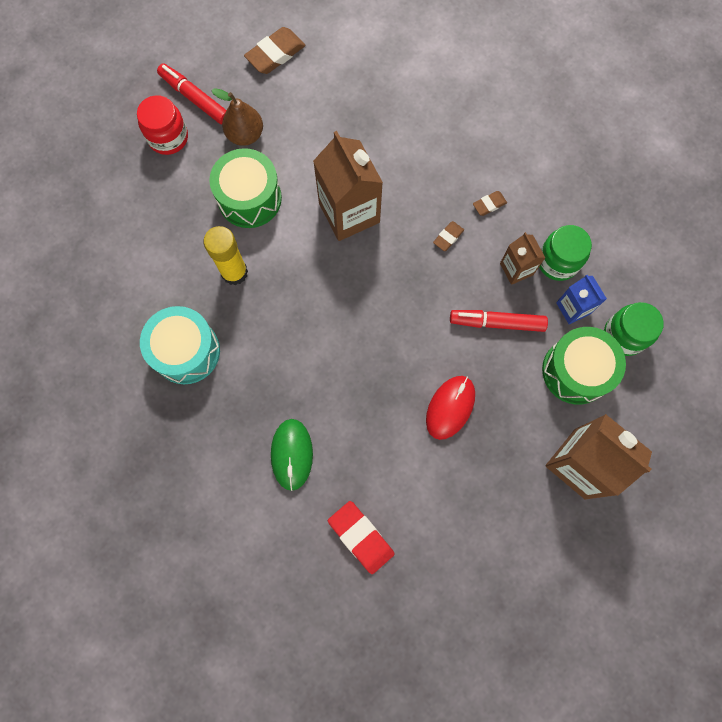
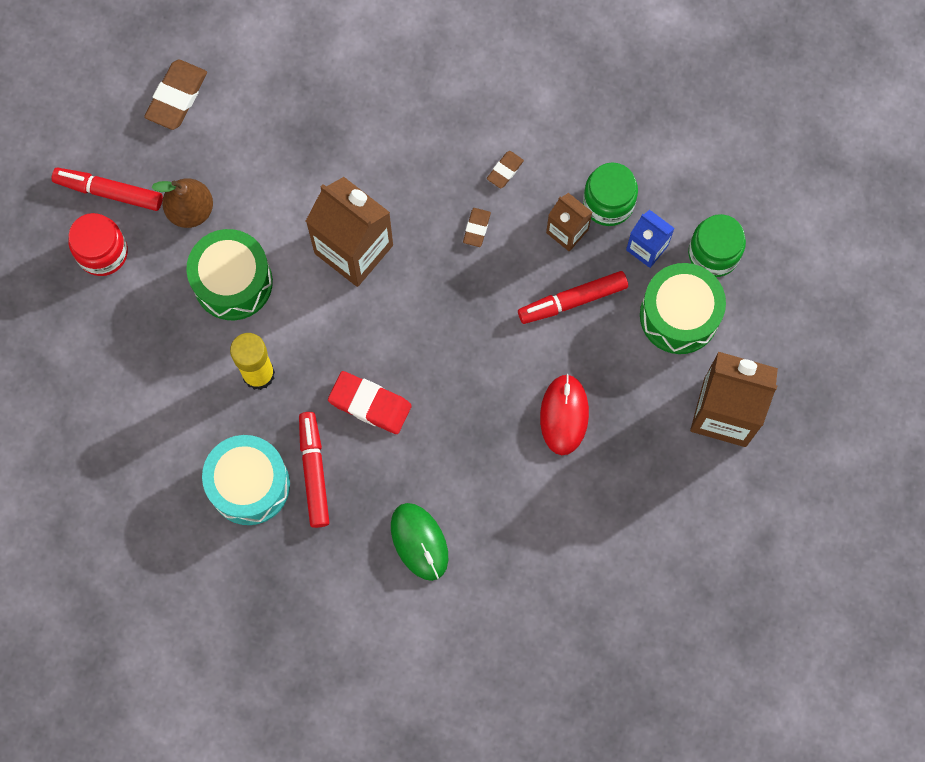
camera: 25 degrees left, 0 degrees up
(239, 363) = (314, 471): none -> red marker
(361, 537) = (533, 593): red eraser -> red eraser (370, 404)

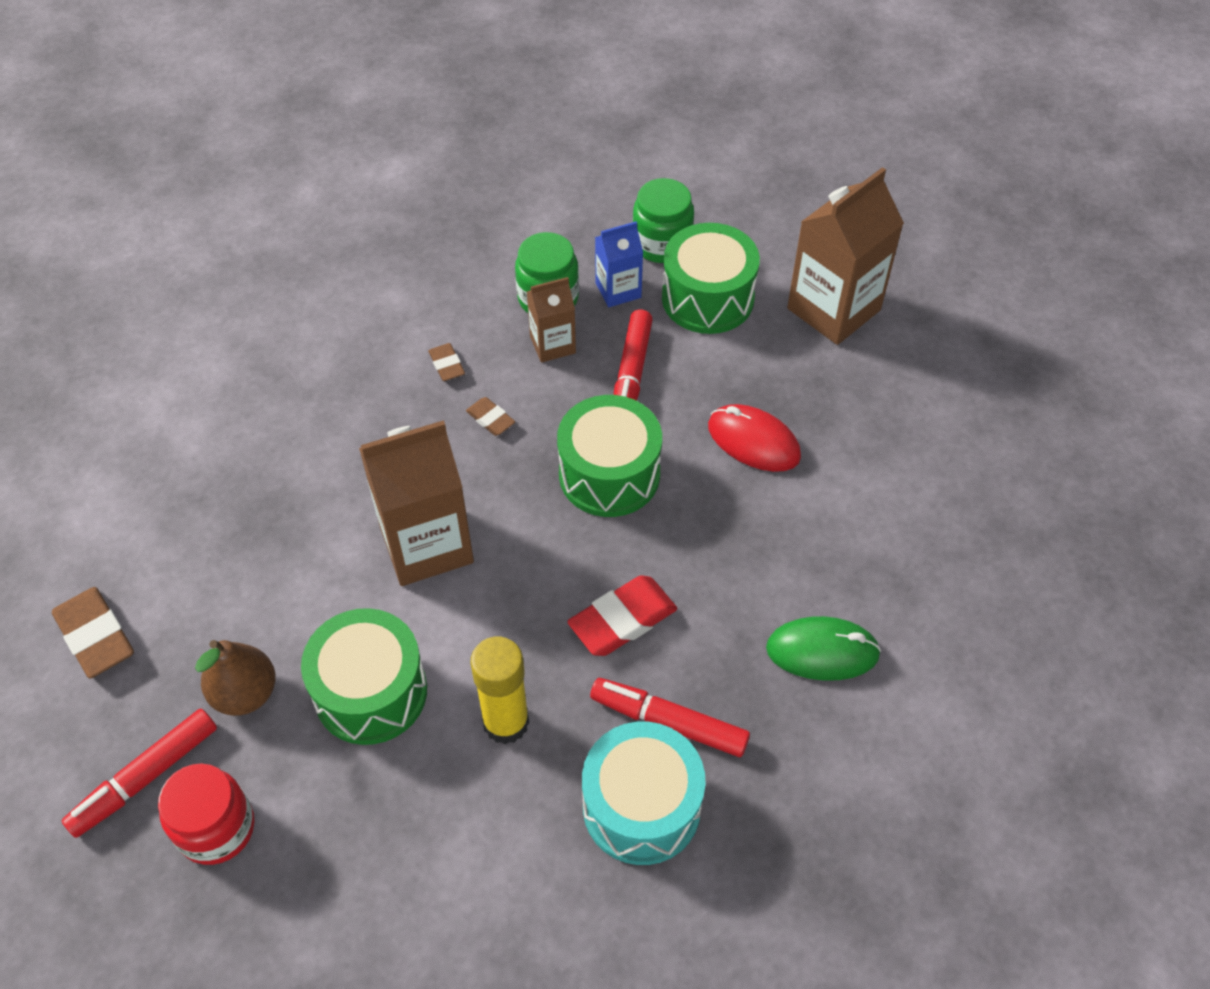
camera: 60 degrees left, 20 degrees down
(478, 333) = (609, 474): none -> green drum

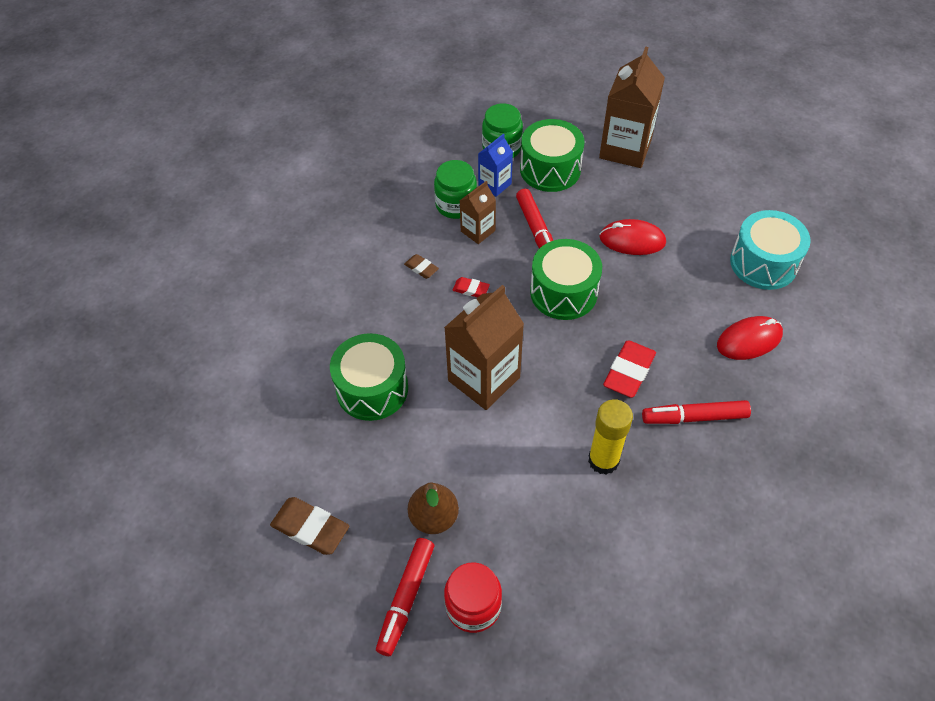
camera: 25 degrees left, 0 degrees up
(371, 692) = (511, 480): green drum -> green drum (372, 389)
(490, 419) = (471, 289): brown eraser -> red eraser
(641, 807) = (712, 471): turquoise drum -> turquoise drum (763, 263)
(822, 651) = (749, 340): green mouse -> red mouse

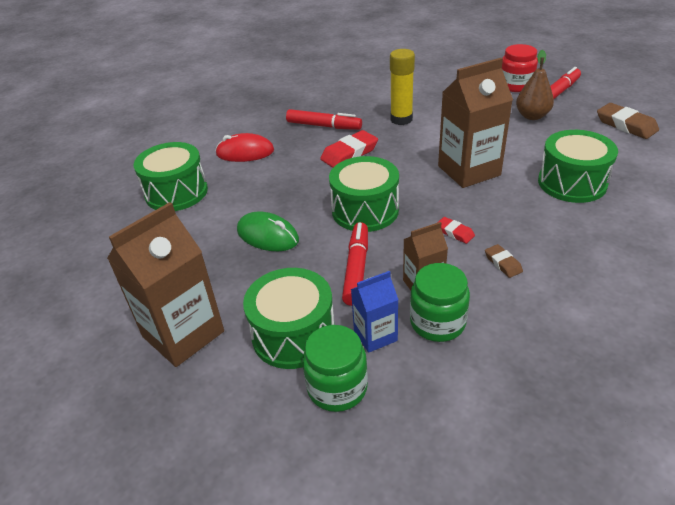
camera: 155 degrees left, 15 degrees down
(632, 240) = (267, 235): red mouse -> green mouse
(763, 263) = (176, 192): turquoise drum -> green drum

